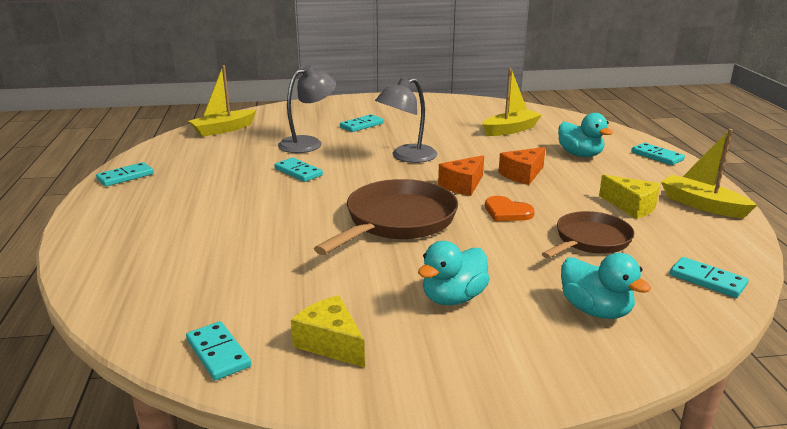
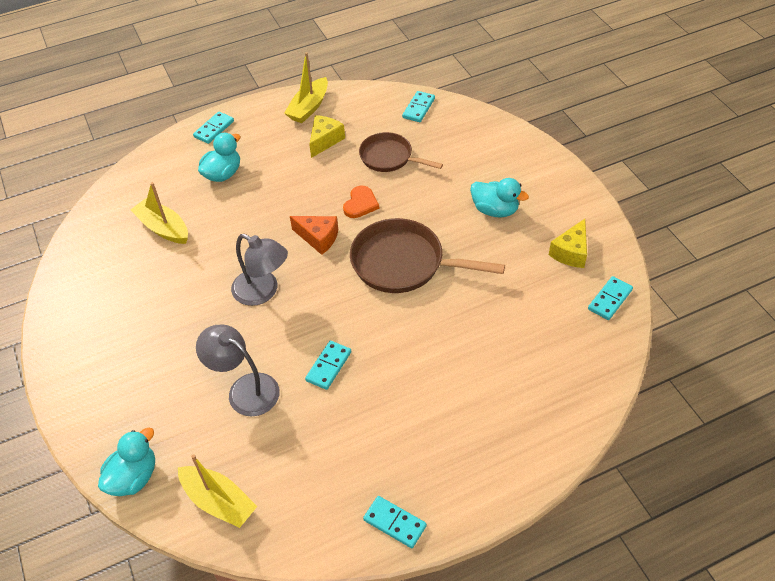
camera: 105 degrees left, 25 degrees up
(362, 125) = (173, 358): turquoise domino -> none
(522, 175) = (283, 204): orange cheese -> none
(595, 310) = (476, 150): turquoise duck -> turquoise duck (134, 477)

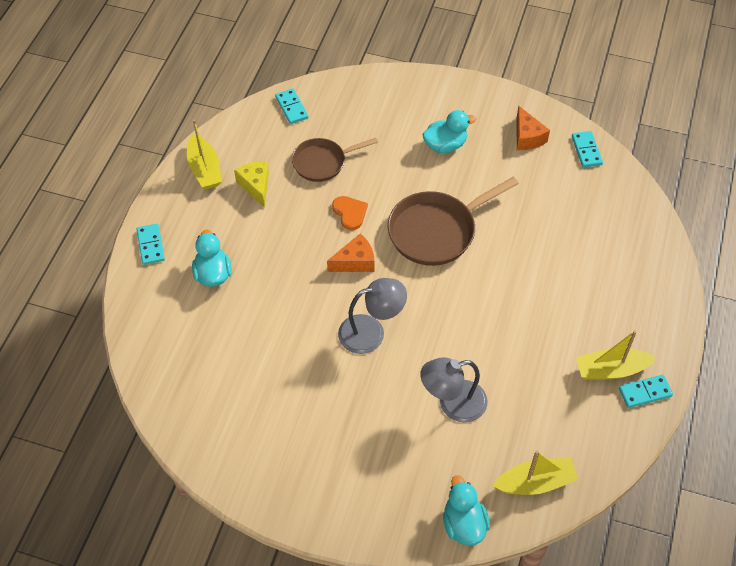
camera: 50 degrees left, 5 degrees up
(163, 228) = (228, 352): yellow boat -> yellow boat (611, 370)
(328, 366) = (483, 340): turquoise domino -> none
(571, 252) = (527, 137): yellow cheese -> orange cheese

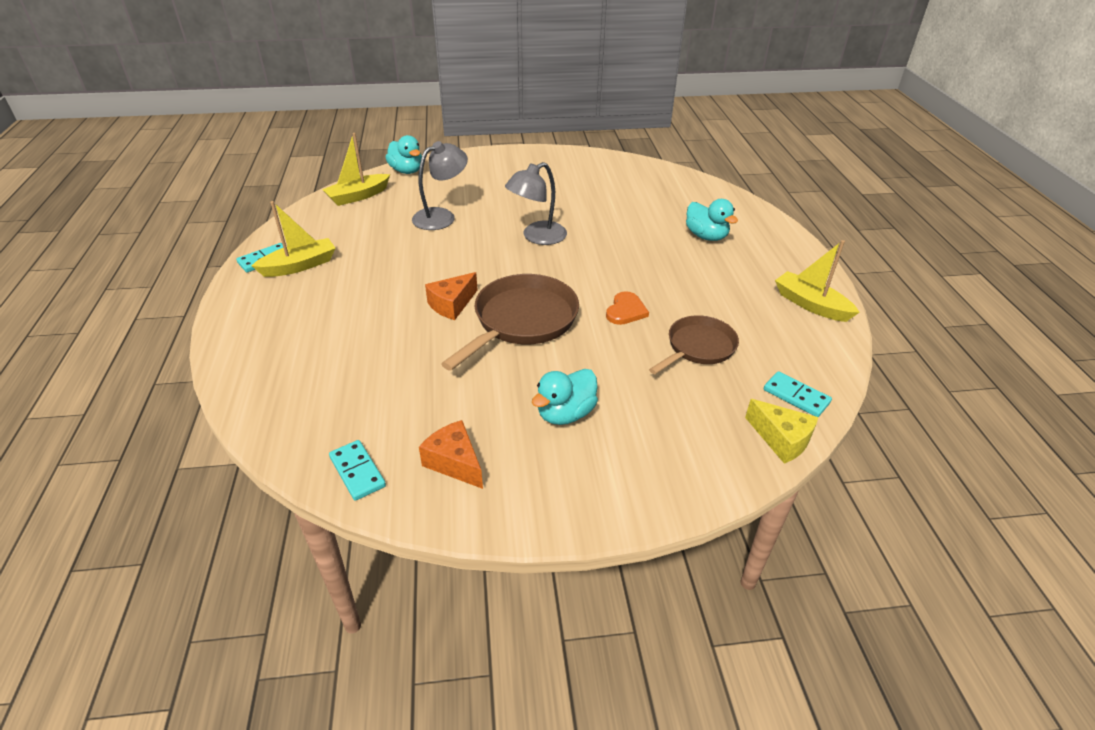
camera: 155 degrees right, 15 degrees down
(151, 245) = (780, 239): turquoise domino -> none
(256, 186) = (744, 305): yellow cheese -> yellow cheese (781, 439)
(350, 213) = (626, 311): orange heart -> orange heart turned 105 degrees counterclockwise
(355, 262) = (588, 276): orange cheese -> orange cheese (452, 305)

